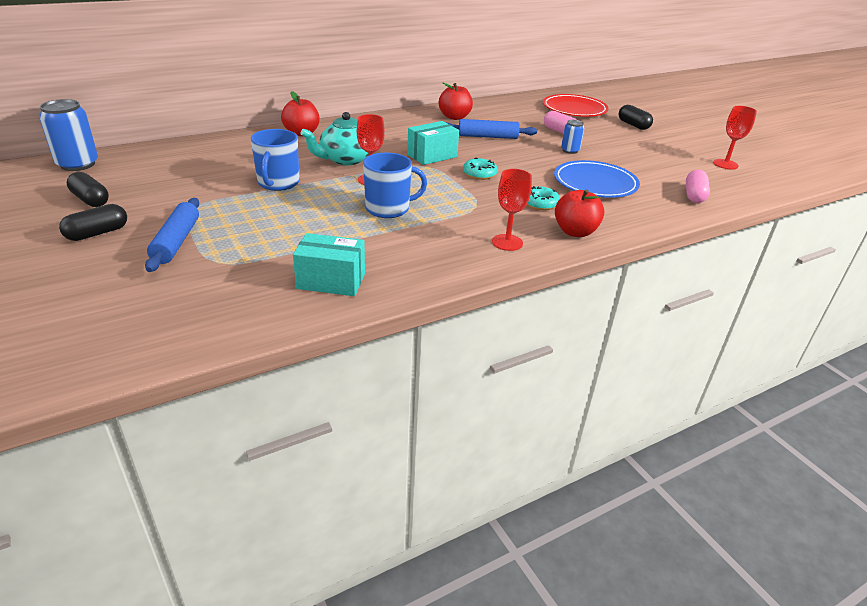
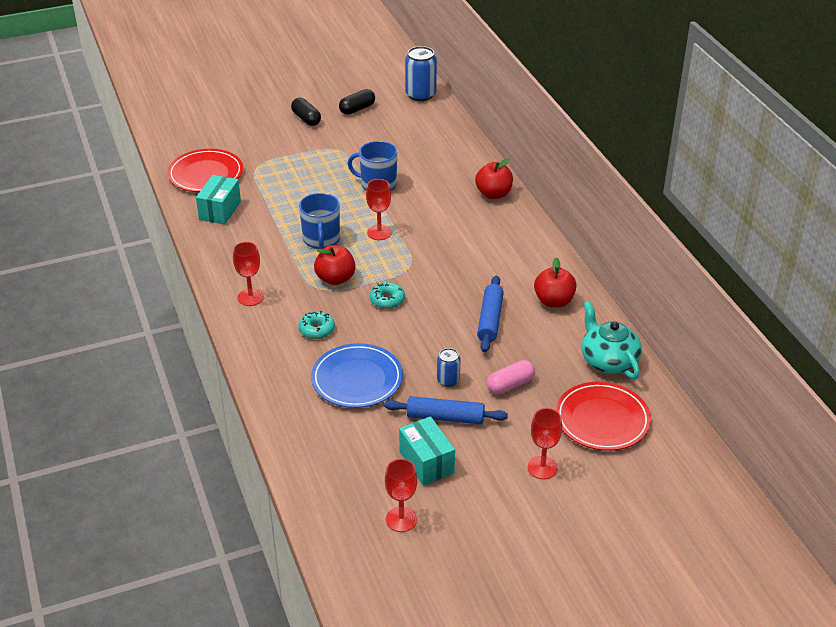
camera: 100 degrees right, 5 degrees up
(176, 241) = (288, 148): blue rolling pin -> blue rolling pin (445, 417)
(231, 304) = (206, 174): none -> red plate
(346, 159) = (426, 219): turquoise teapot -> turquoise teapot (608, 360)
(432, 156) = (434, 273): turquoise box -> turquoise box (426, 462)
(575, 232) = (259, 341): red apple -> red apple (335, 279)
(633, 125) = (542, 468): black capsule -> red goblet
(694, 195) = (317, 452): pink capsule -> none

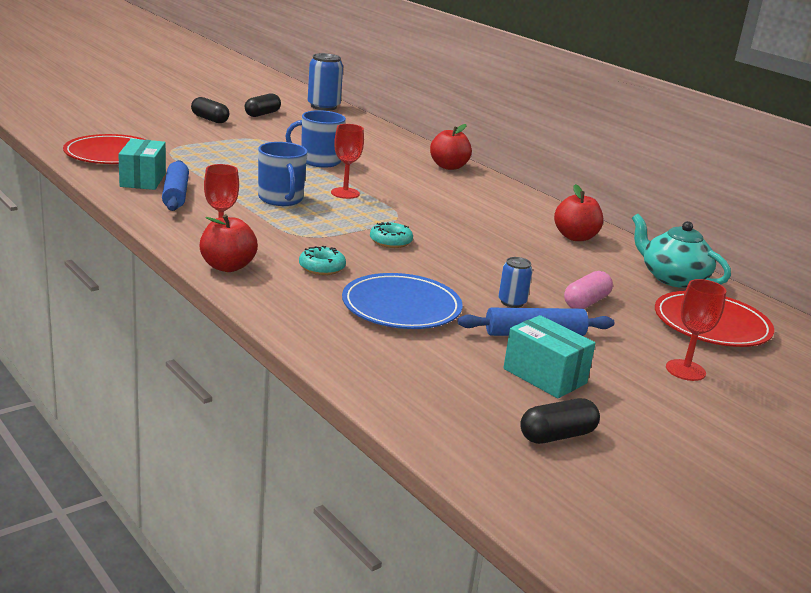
camera: 20 degrees left, 15 degrees down
(335, 279) = (318, 227): red apple -> red apple (227, 267)
(401, 519) = (557, 436): red goblet -> black capsule
(490, 320) = (519, 253): blue rolling pin -> blue rolling pin (175, 194)

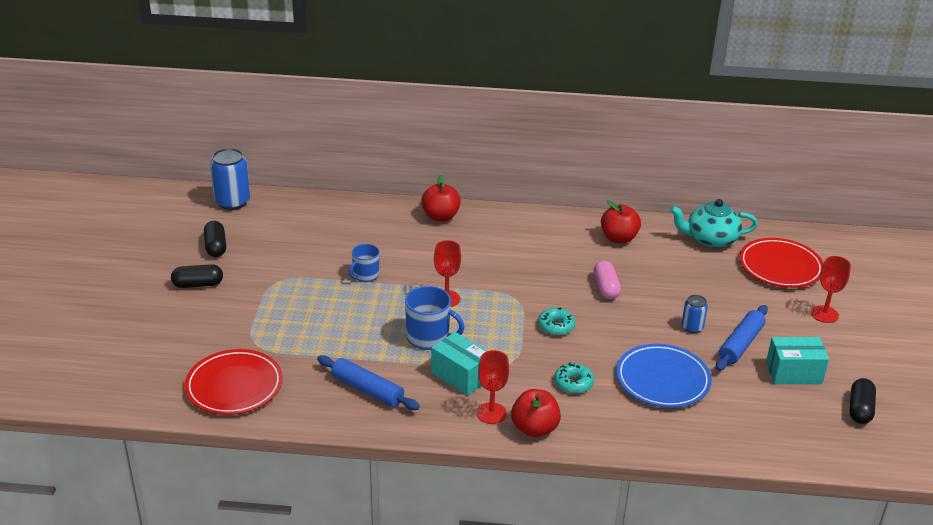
camera: 45 degrees left, 10 degrees up
(143, 180) = (316, 394): turquoise box -> turquoise box (460, 376)
(319, 161) = (365, 275): blue mug -> blue mug, size x0.65
(586, 302) = (716, 296): pink capsule -> pink capsule (606, 288)

